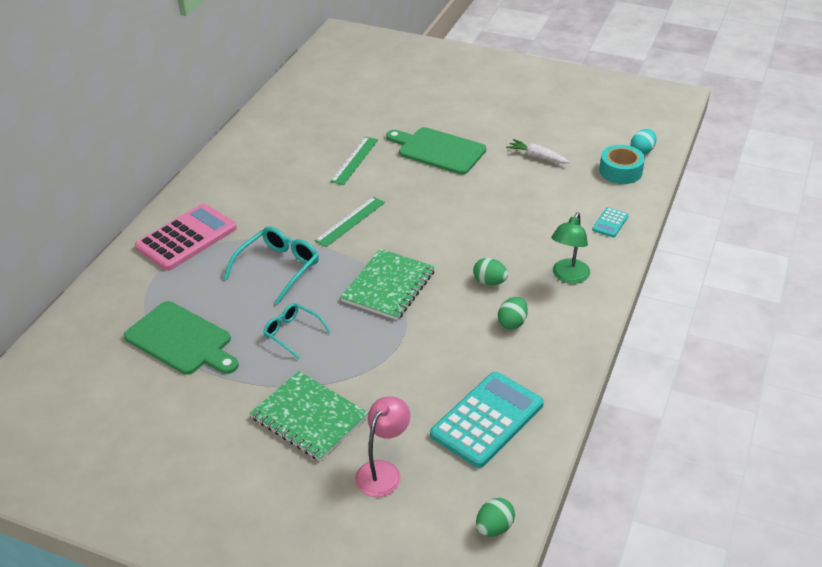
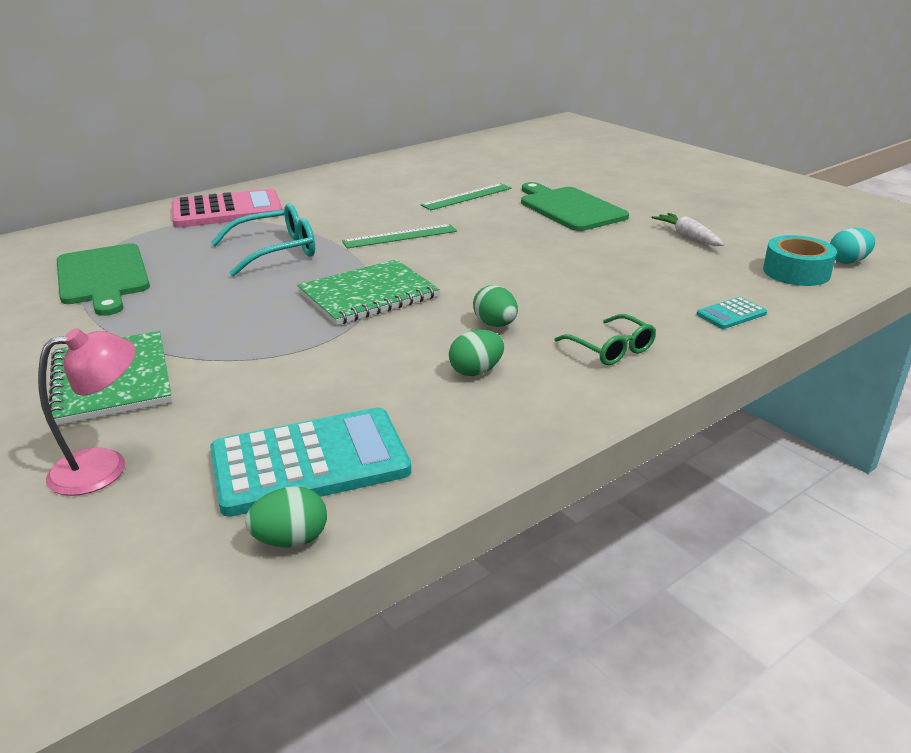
camera: 30 degrees right, 10 degrees down
(293, 333) = (211, 303): turquoise glasses -> none
(494, 528) = (136, 606): green egg -> green egg (291, 540)
(568, 277) = (610, 349): green lamp -> green glasses

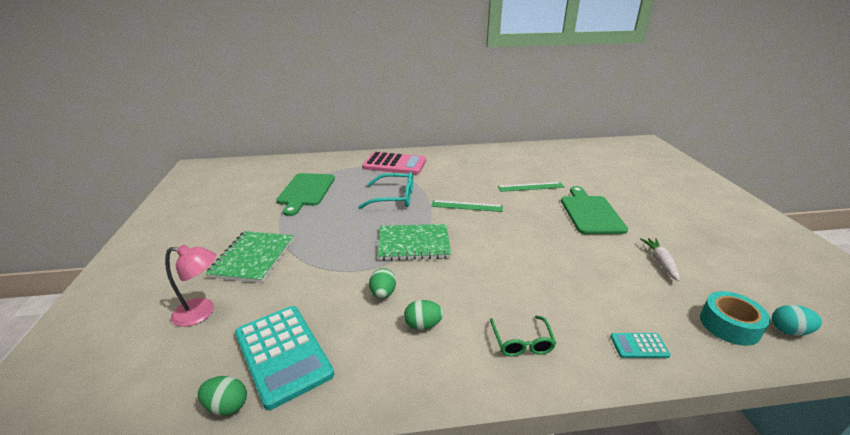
camera: 30 degrees right, 0 degrees up
(310, 462) = (283, 354): turquoise calculator -> turquoise calculator turned 45 degrees clockwise
(495, 324) = (465, 292): green egg -> green egg (383, 294)

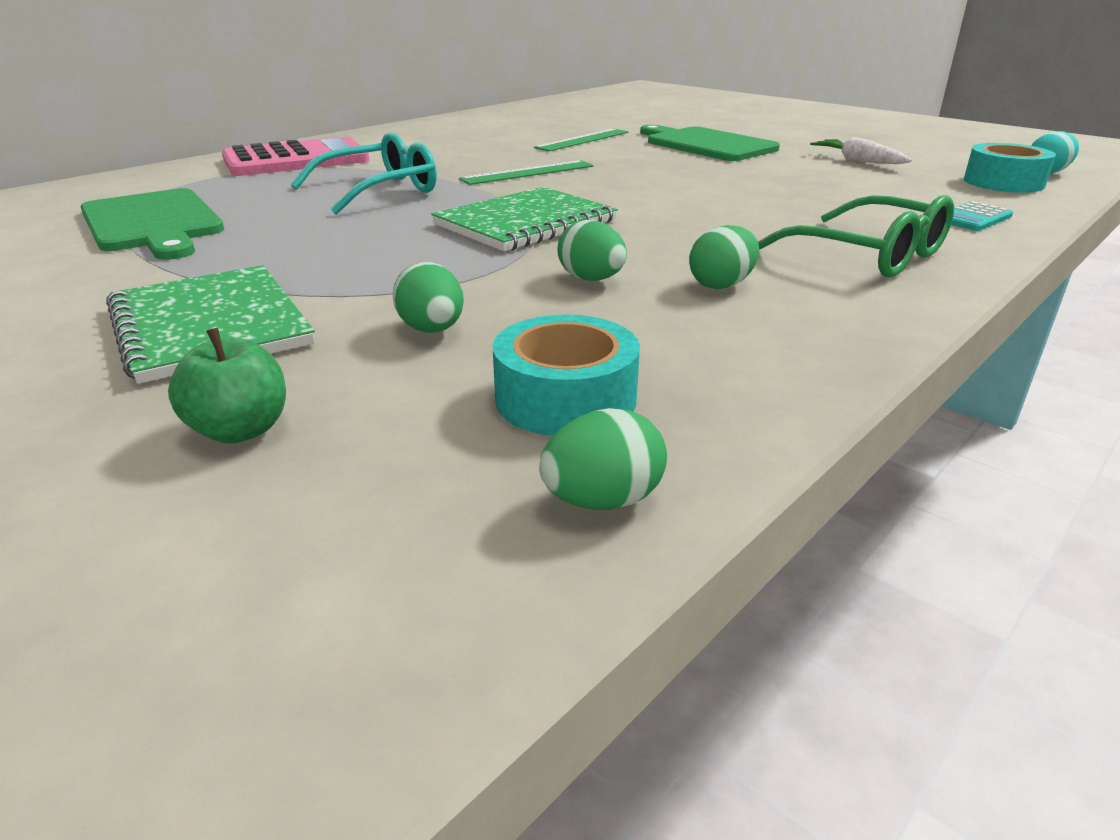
camera: 40 degrees left, 0 degrees up
(202, 312) = (241, 430): pink lamp -> green apple
(283, 354) = (565, 398): turquoise calculator -> turquoise tape
(298, 294) = (432, 330): none -> green egg
(522, 342) = (867, 255): green glasses -> green glasses, size x1.54

